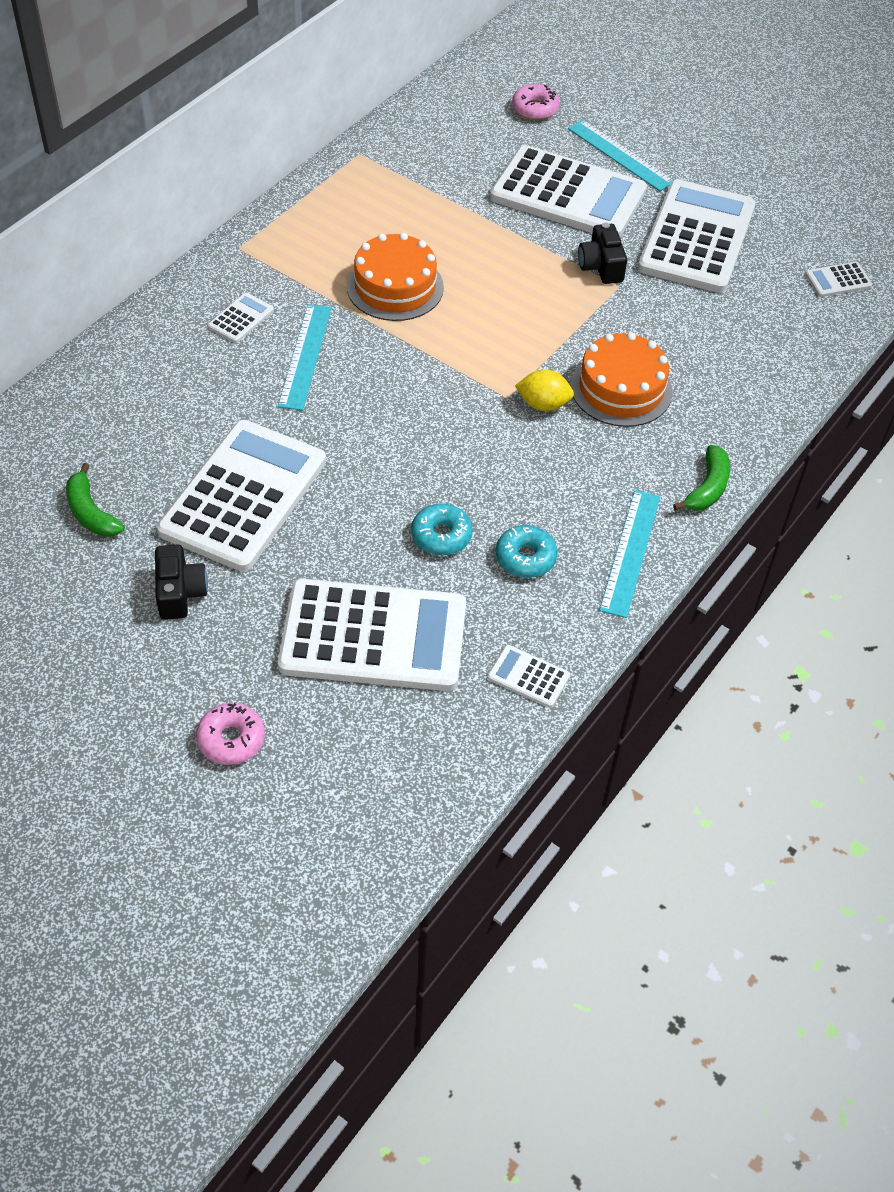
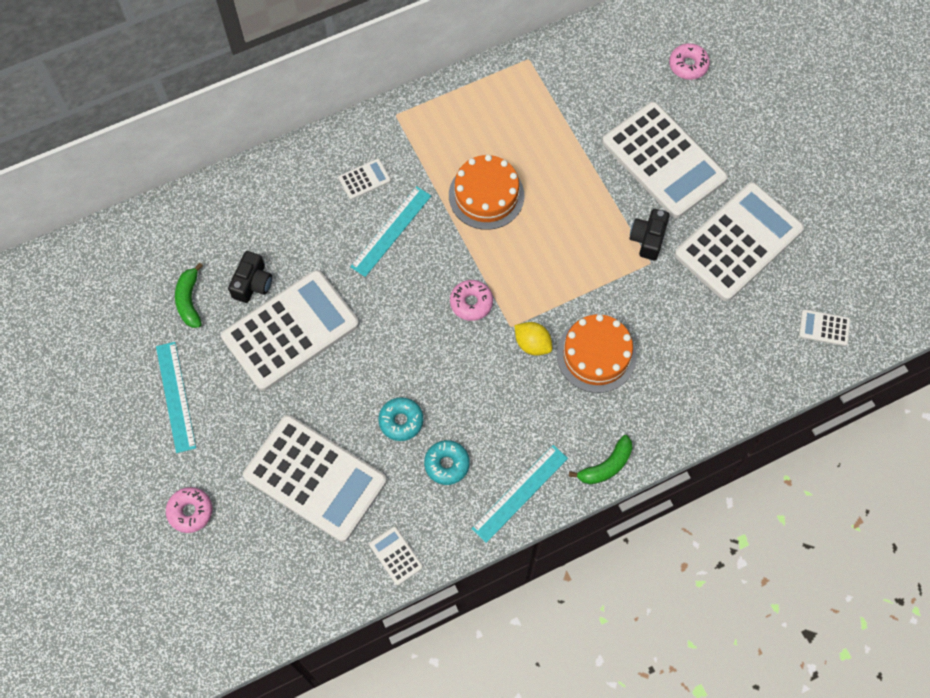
camera: 30 degrees right, 15 degrees up
(180, 592) = (213, 388): black camera -> black camera (253, 283)
(446, 391) = (471, 303): none -> pink donut
(620, 155) = (728, 138): turquoise ruler -> turquoise ruler (175, 396)

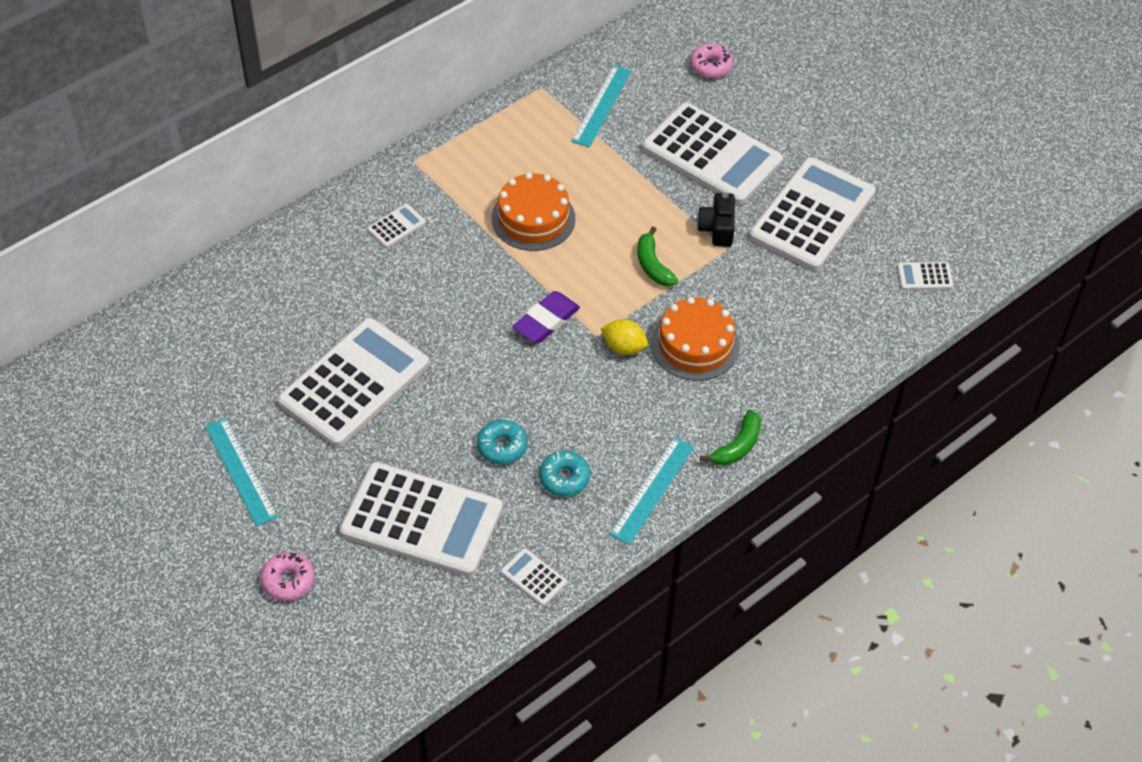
camera: 15 degrees left, 15 degrees down
(189, 300) = (231, 375): green banana -> green banana (653, 265)
(253, 283) = (299, 346): black camera -> none
(391, 231) = (439, 269): turquoise ruler -> turquoise ruler (601, 106)
(471, 303) = (546, 321): pink donut -> purple eraser

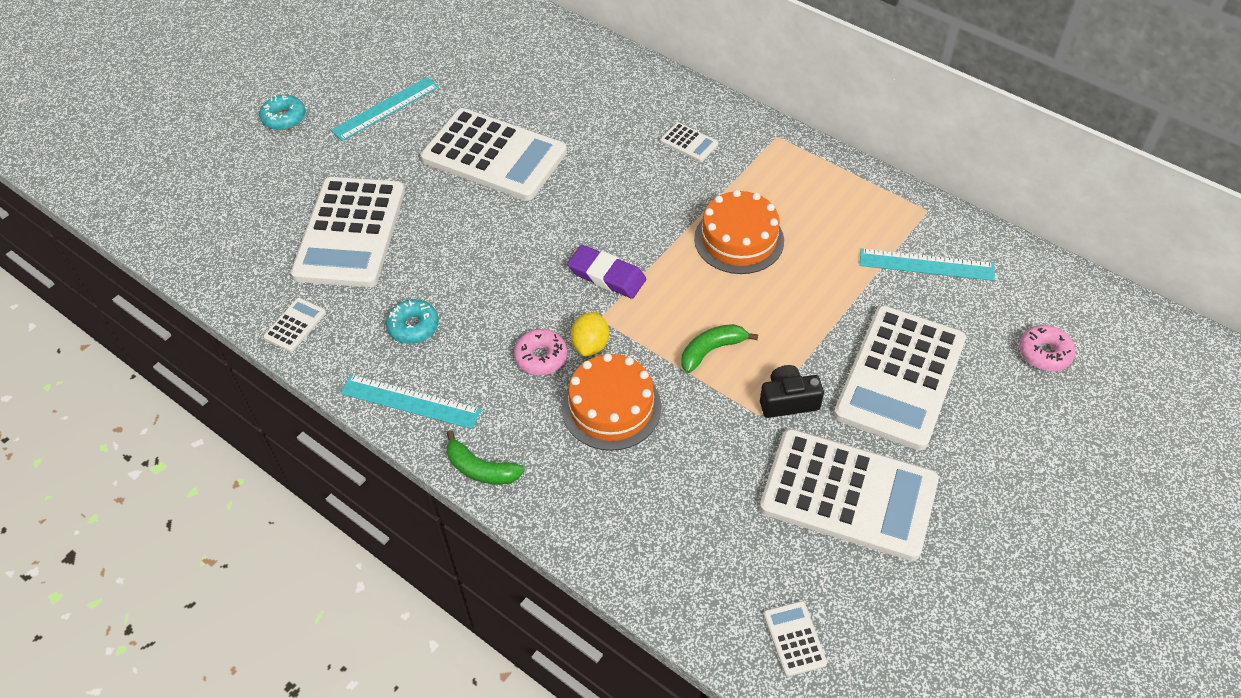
camera: 80 degrees right, 0 degrees up
(288, 581) = (278, 162): pink donut -> pink donut (541, 357)
(502, 447) = (443, 272): turquoise donut -> turquoise donut (284, 118)

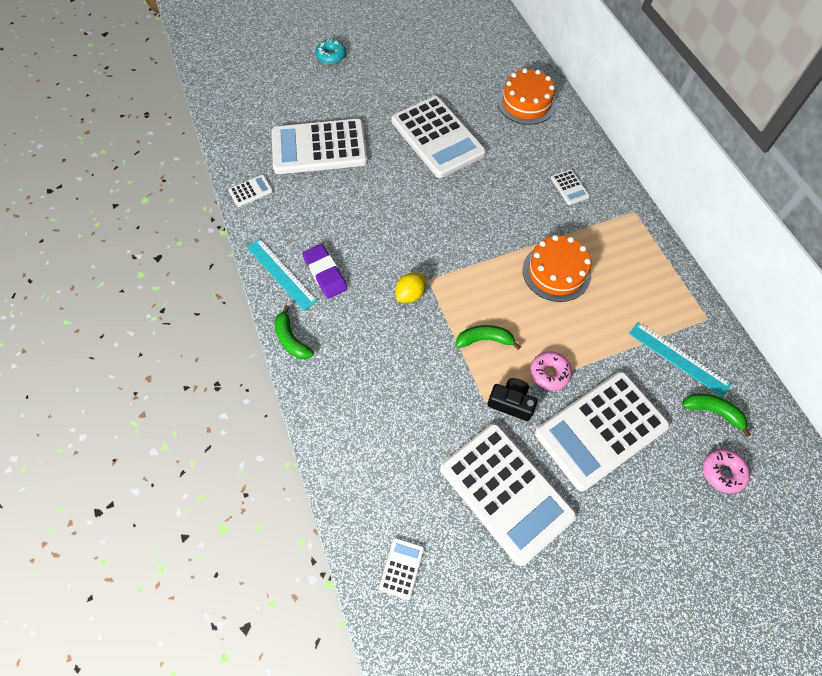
camera: 30 degrees right, 10 degrees up
(350, 232) = (319, 147): white calculator -> white calculator turned 45 degrees clockwise
(385, 108) = (393, 76): turquoise ruler -> none
(413, 327) = (314, 226): turquoise donut -> none
(541, 357) = (375, 286): pink donut -> pink donut (549, 373)
(607, 275) = (452, 253): purple eraser -> purple eraser (325, 273)
(611, 407) = (395, 343): orange cake -> orange cake (526, 103)
(995, 300) = (712, 411): none -> green banana

